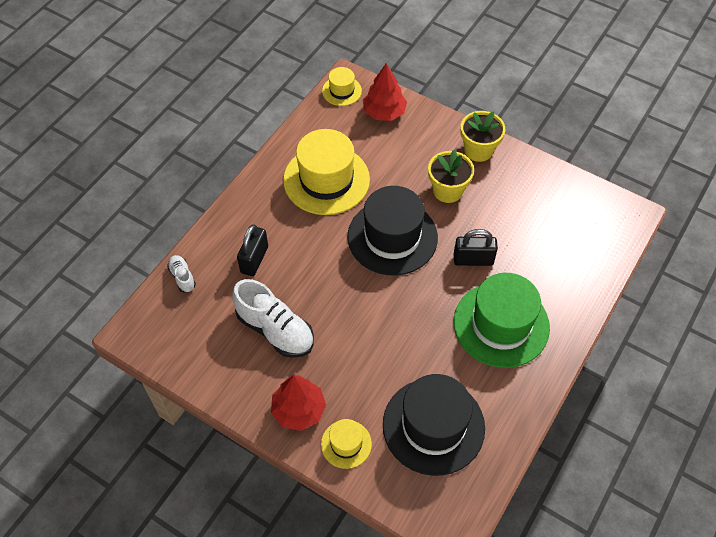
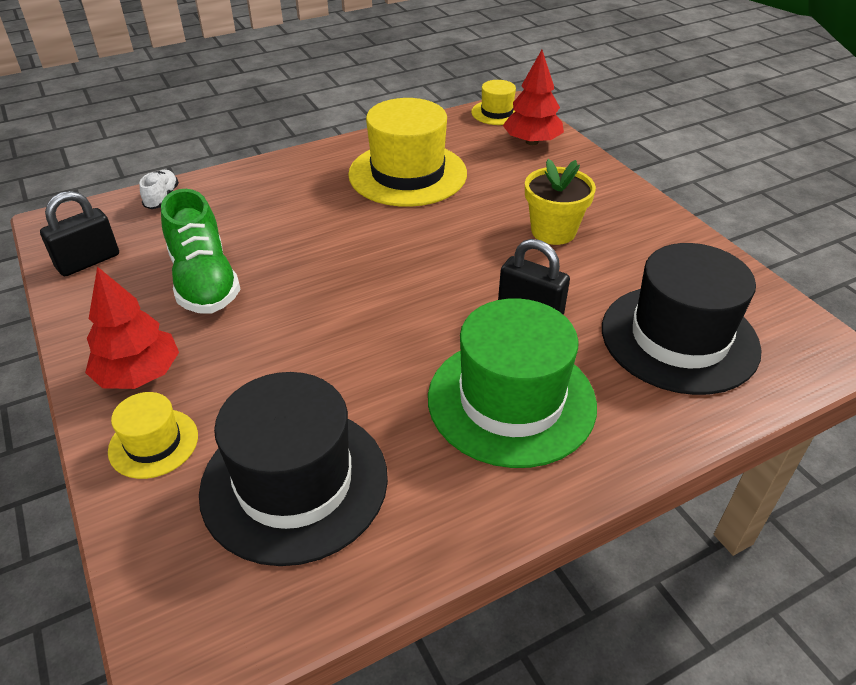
camera: 30 degrees right, 15 degrees down
(254, 259) = (253, 211): black padlock -> black padlock (88, 261)
(275, 330) = (204, 281): white shoe -> green shoe
(392, 237) = (438, 249): black hat -> black hat (679, 338)
(478, 150) = (629, 208): yellow flower pot -> none

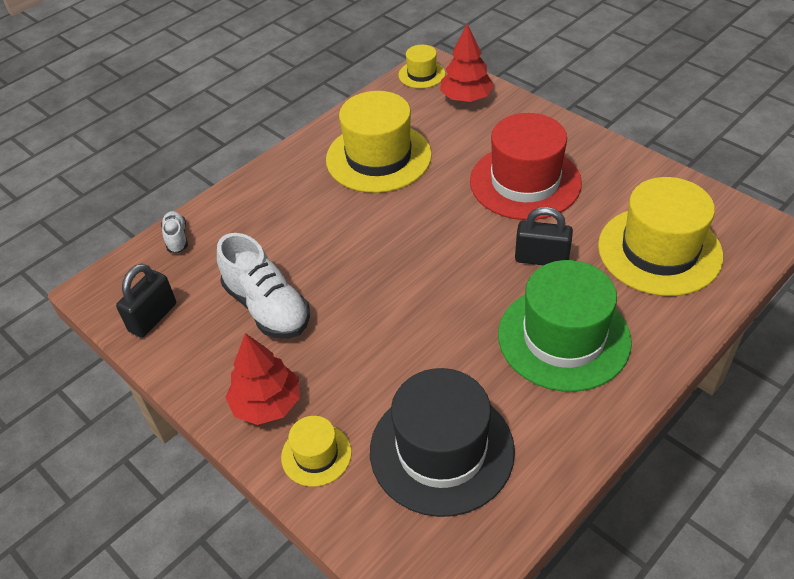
camera: 15 degrees left, 5 degrees up
(204, 281) = (267, 307): green shoe -> white shoe
(553, 231) = (525, 182): yellow flower pot -> red hat
(679, 338) = (659, 251): black hat -> yellow hat

